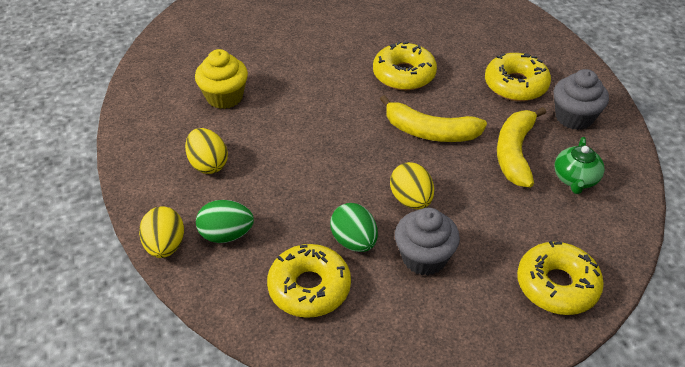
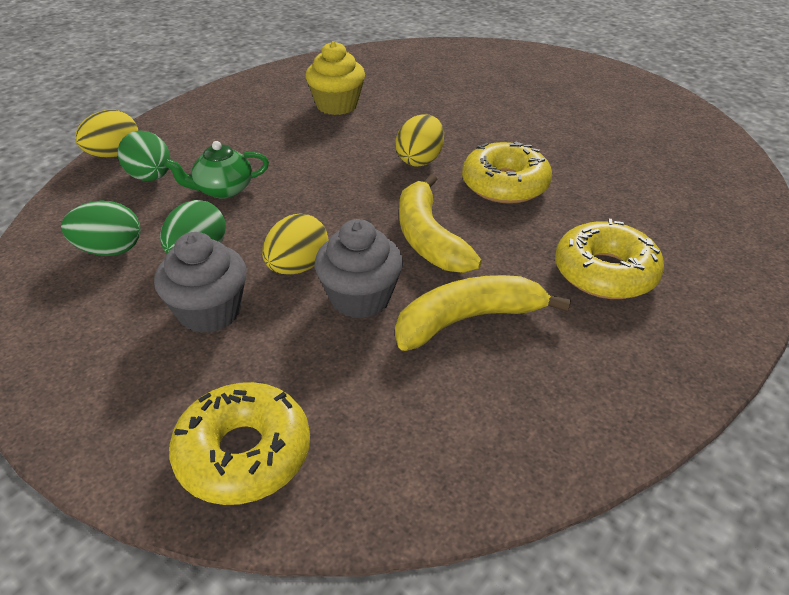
camera: 55 degrees right, 5 degrees down
(208, 164) = (236, 133): yellow egg -> yellow egg (420, 160)
(309, 288) = (110, 250): yellow donut -> green egg
(574, 117) = (611, 351): grey cupcake -> grey cupcake (360, 298)
(575, 179) = (479, 398): green teapot -> green teapot (223, 190)

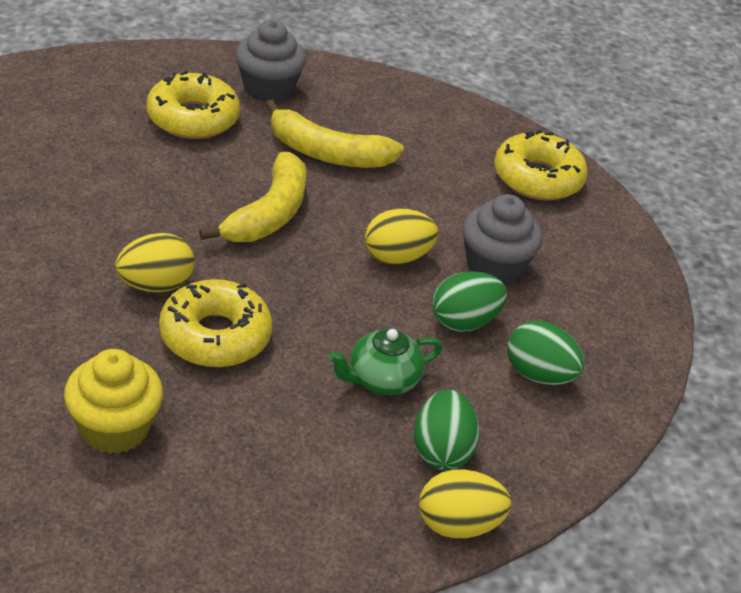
camera: 145 degrees left, 0 degrees up
(223, 190) = (382, 380): green teapot -> green teapot turned 135 degrees clockwise
(360, 298) = (378, 208): grey cupcake -> grey cupcake (268, 88)
(505, 184) = (131, 212): yellow donut -> yellow donut (215, 336)

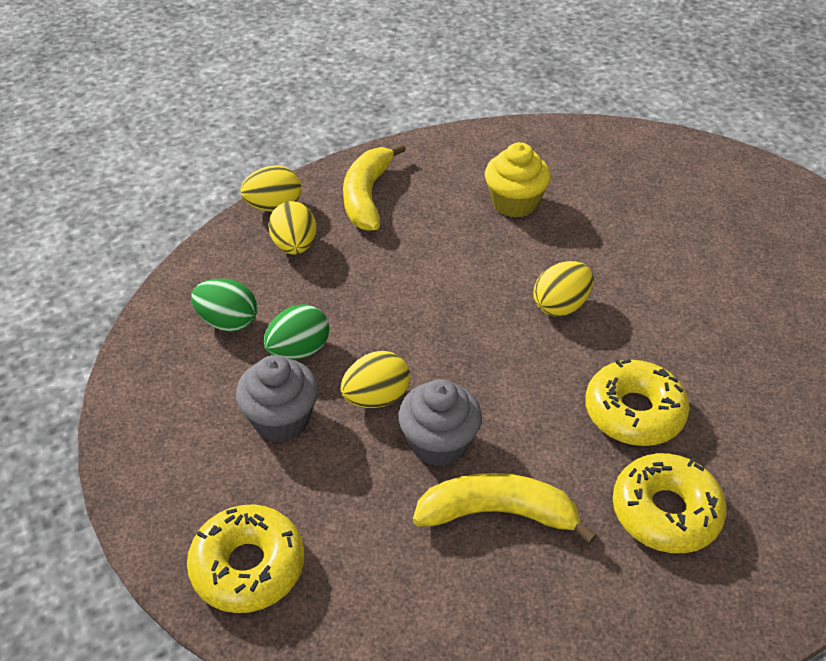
camera: 170 degrees right, 5 degrees up
(215, 336) = (490, 279): yellow donut -> yellow donut (634, 412)
(268, 88) = (619, 603): grey cupcake -> grey cupcake (439, 443)
(269, 214) = (514, 407): yellow banana -> yellow banana (367, 196)
(382, 380) = (352, 282): green teapot -> none
(441, 451) = (294, 246): green egg -> yellow egg

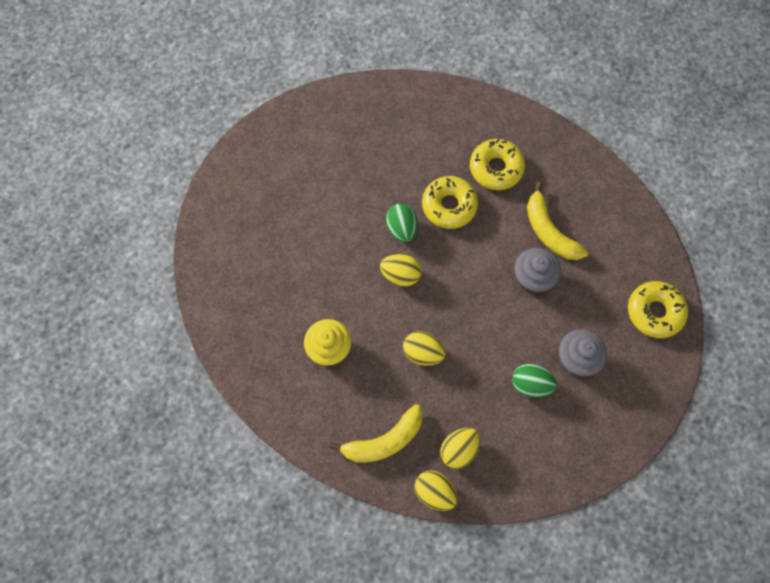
camera: 125 degrees left, 25 degrees up
(228, 322) = (541, 438): green egg -> green egg (401, 228)
(376, 398) = (529, 323): yellow egg -> yellow egg (423, 352)

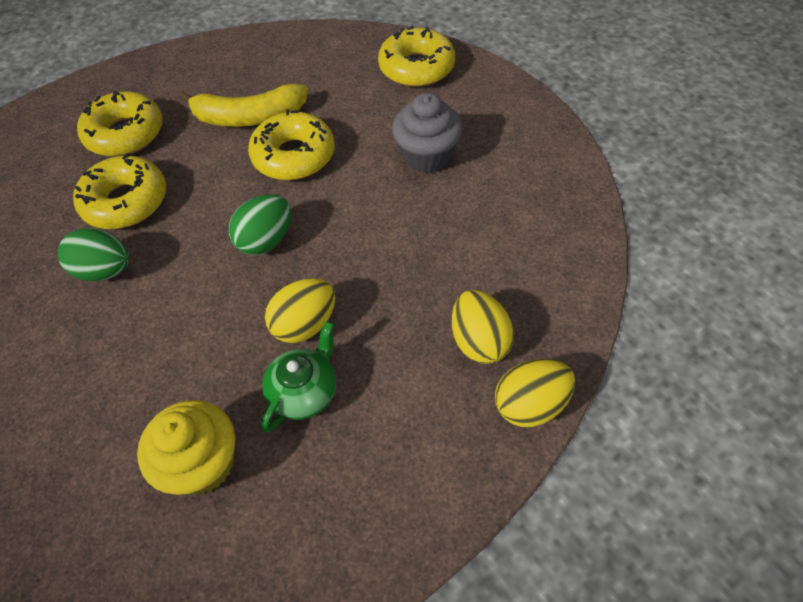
camera: 60 degrees left, 15 degrees down
(384, 440) = (410, 444): yellow banana -> none
(386, 374) = (304, 391): none -> green teapot
(400, 275) = (170, 302): yellow egg -> none
(530, 384) = (431, 215): green egg -> green egg (266, 240)
(532, 277) = (294, 156): grey cupcake -> yellow donut

